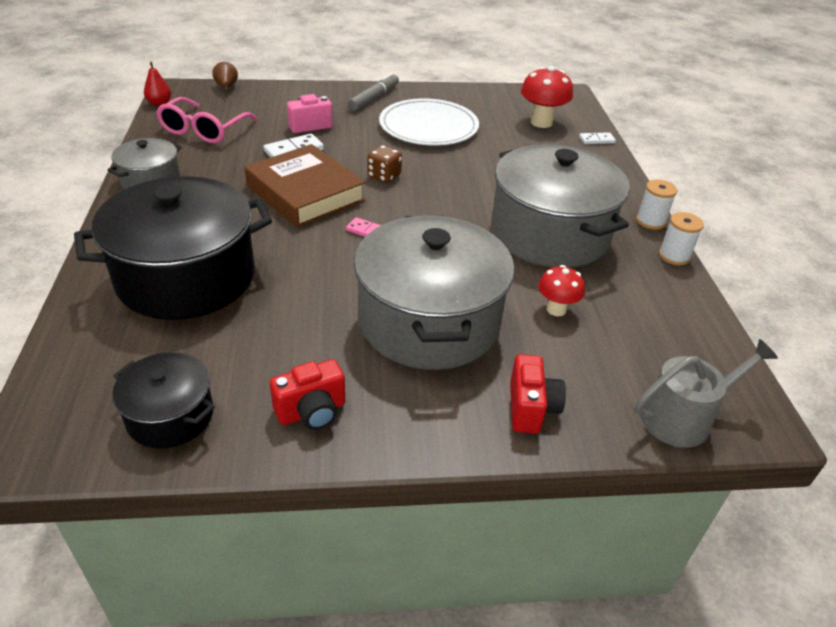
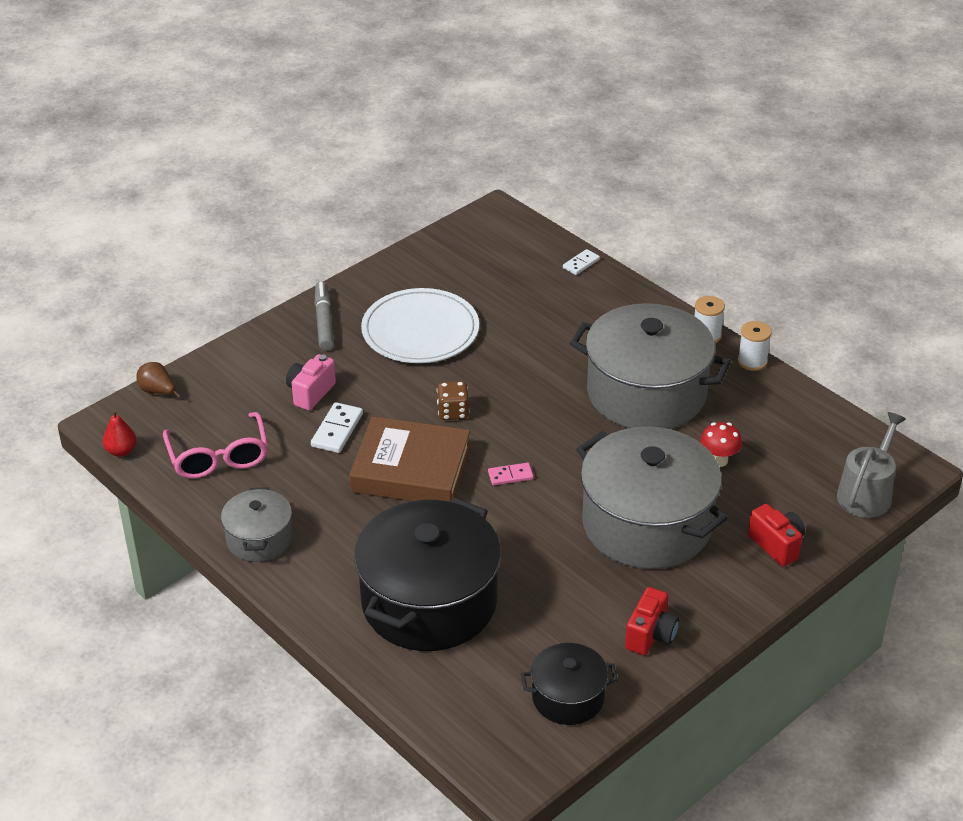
camera: 35 degrees left, 0 degrees up
(541, 122) = (512, 267): red mushroom -> none

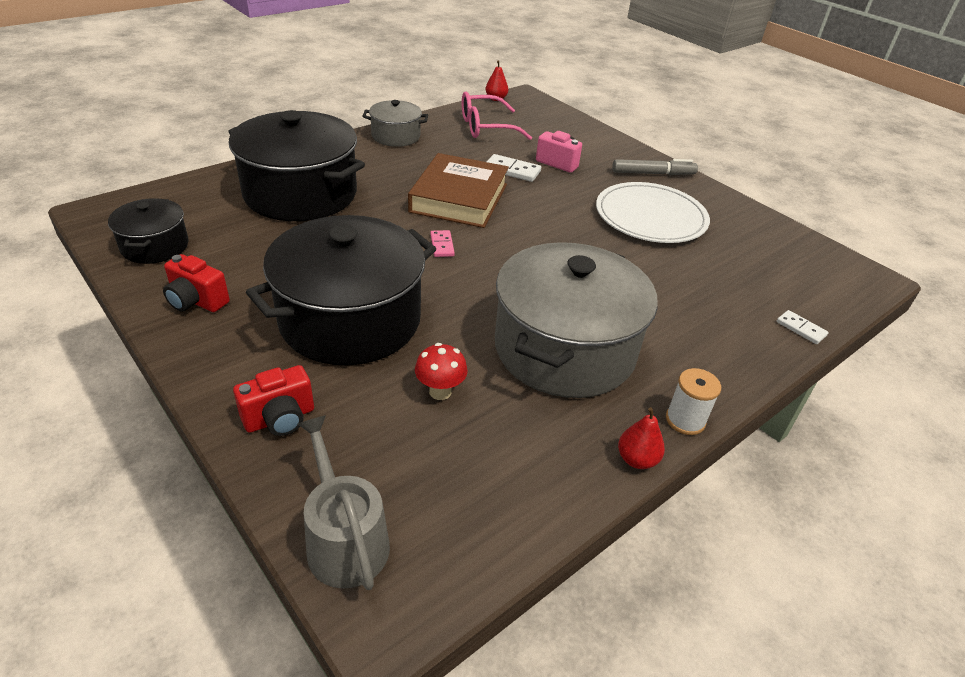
camera: 90 degrees right, 0 degrees up
(158, 391) = (558, 111): brown pear -> none
(453, 412) = (533, 223): brown dice -> none
(647, 524) = (350, 320): grey pot -> black pot
(752, 361) = (636, 459): white spool -> red pear
(867, 493) = (344, 539): grey watering can -> grey watering can turned 150 degrees counterclockwise

